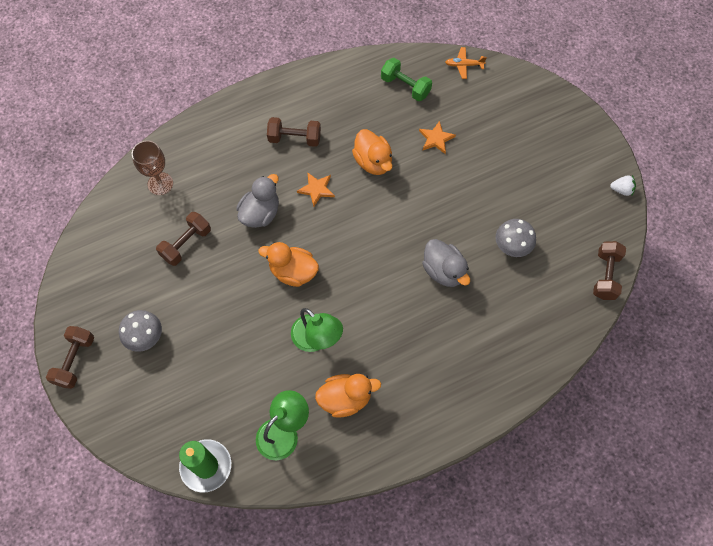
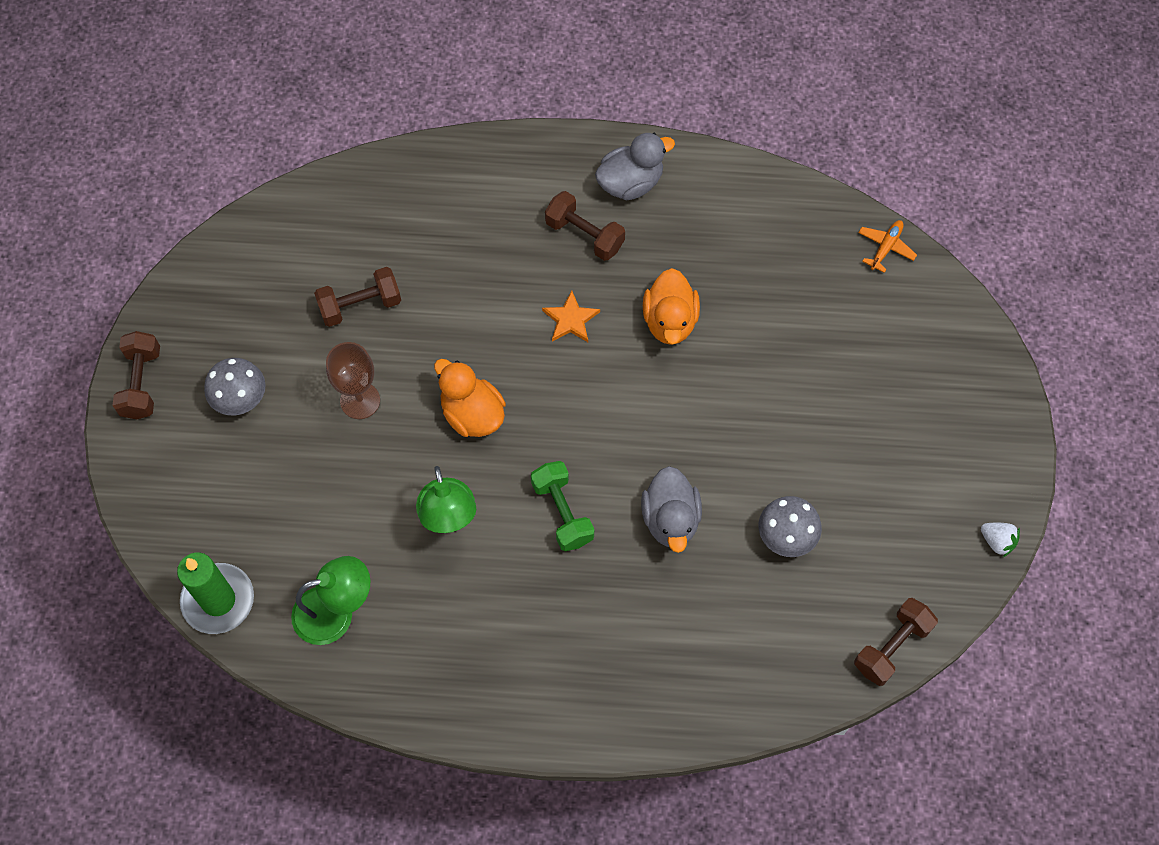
camera: 30 degrees right, 0 degrees up
(75, 361) = (142, 383): brown dumbbell -> brown dumbbell turned 45 degrees counterclockwise
(160, 184) = (375, 208): brown goblet -> brown goblet (360, 400)
(260, 213) = (478, 314): grey duck -> grey duck (630, 183)
(345, 399) = (437, 614): orange duck -> none
(405, 86) = (782, 237): green dumbbell -> green dumbbell (562, 512)
(436, 139) = (777, 333): orange star -> none
(464, 65) = (885, 247): orange plane -> orange plane turned 90 degrees clockwise

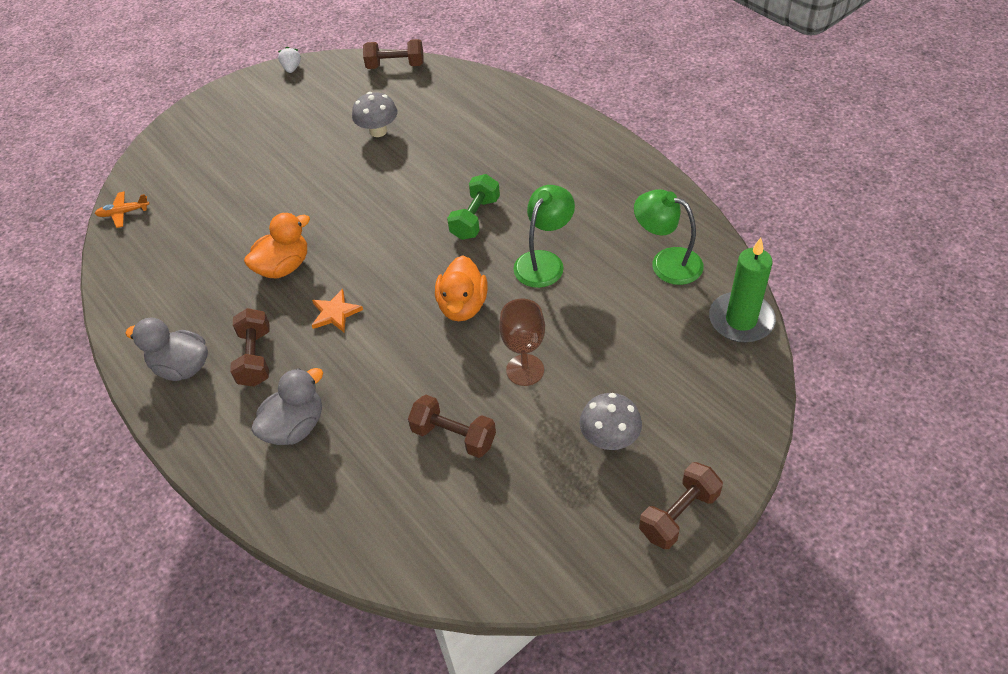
camera: 130 degrees left, 15 degrees down
(670, 519) = (423, 176): grey duck -> grey duck (295, 427)

